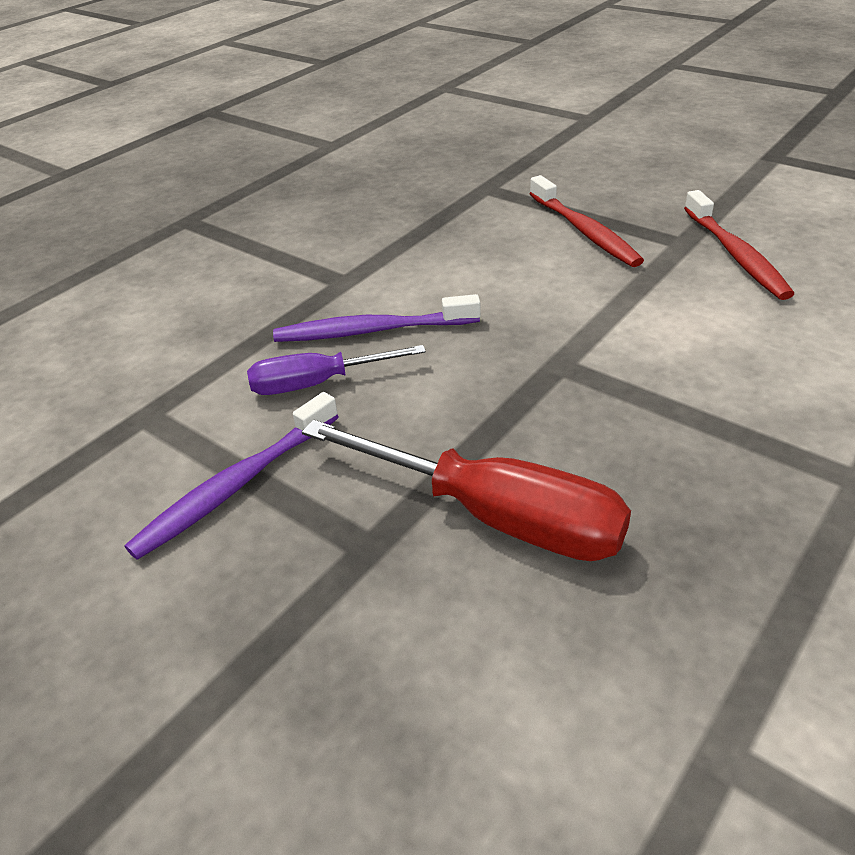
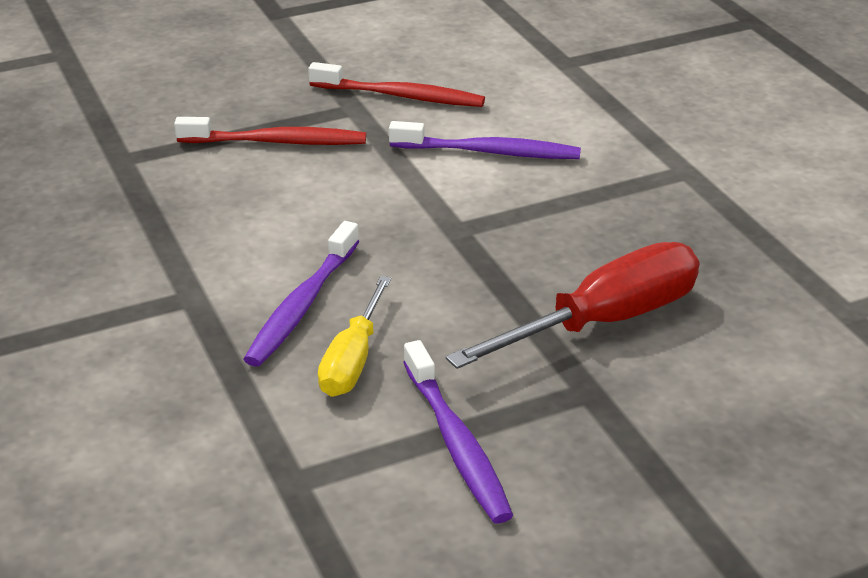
camera: 65 degrees left, 5 degrees down
(317, 383) = (353, 360): purple screwdriver -> yellow screwdriver
(710, 334) = (489, 152): none -> purple toothbrush

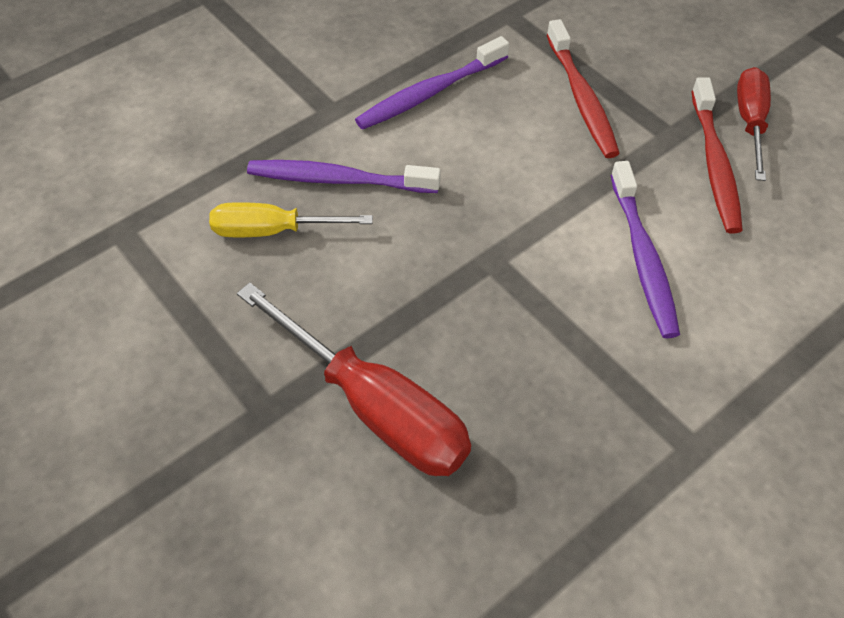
camera: 75 degrees right, 20 degrees up
(361, 69) = (750, 122): none -> red screwdriver
(457, 443) = (177, 324): purple toothbrush -> purple toothbrush (429, 93)

